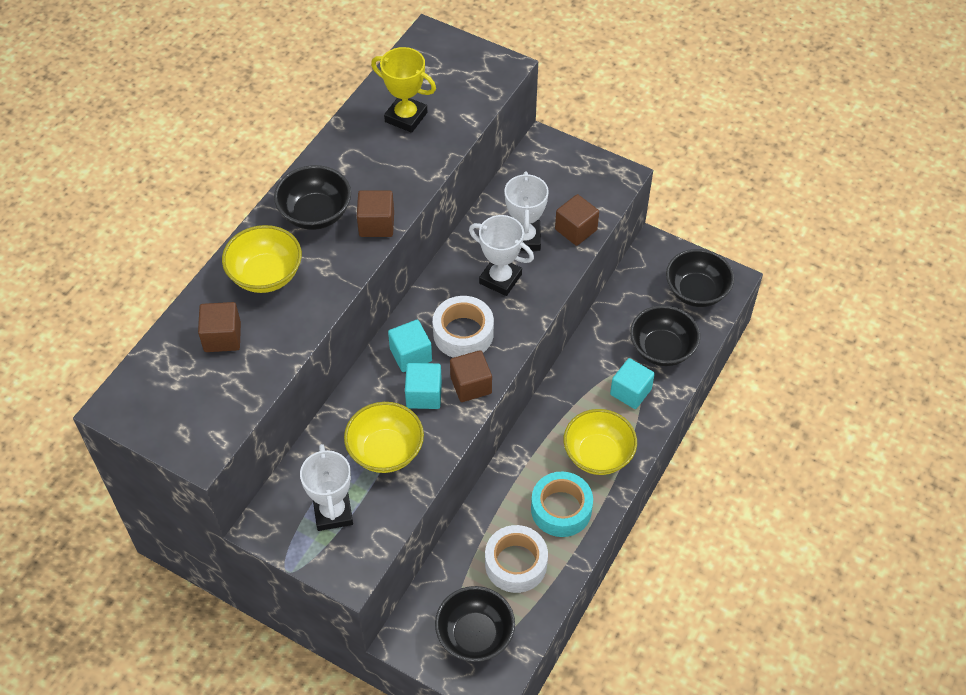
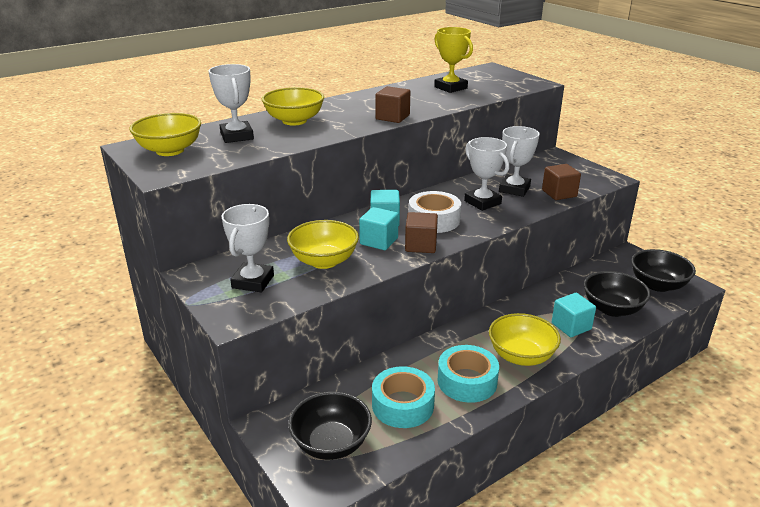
camera: 25 degrees right, 25 degrees down
(168, 398) = (170, 150): none -> yellow bowl
(222, 337) = (237, 136): brown cube -> white trophy
(315, 214) = (353, 107): black bowl -> none
(516, 563) = (402, 405): white tape -> turquoise tape

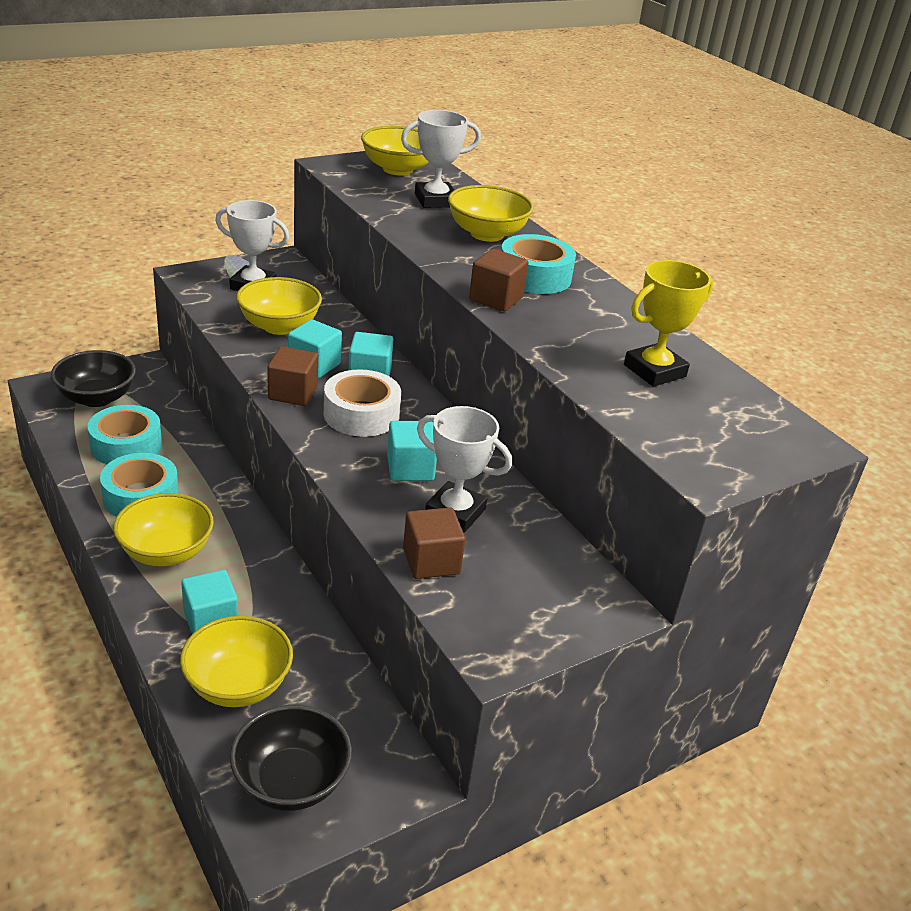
camera: 90 degrees right, 5 degrees up
(354, 109) = (534, 276): none -> turquoise tape
(482, 202) = (410, 468): white trophy -> turquoise cube
(612, 309) = (238, 685): black bowl -> yellow bowl

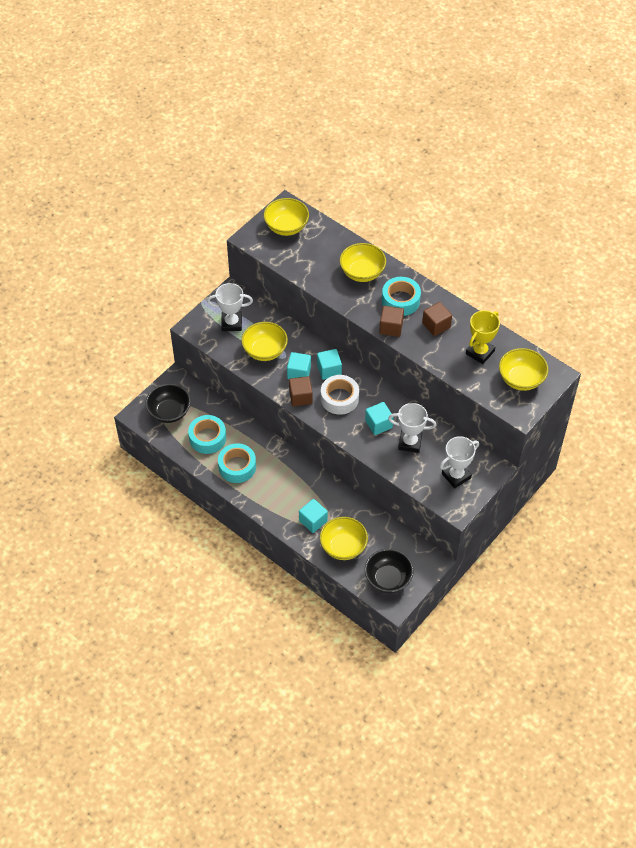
camera: 15 degrees left, 20 degrees up
(166, 552) = (270, 493): yellow bowl -> yellow bowl (521, 379)
(431, 561) = (412, 473): brown cube -> brown cube (436, 325)
(435, 200) = (322, 251): white trophy -> white trophy (456, 476)

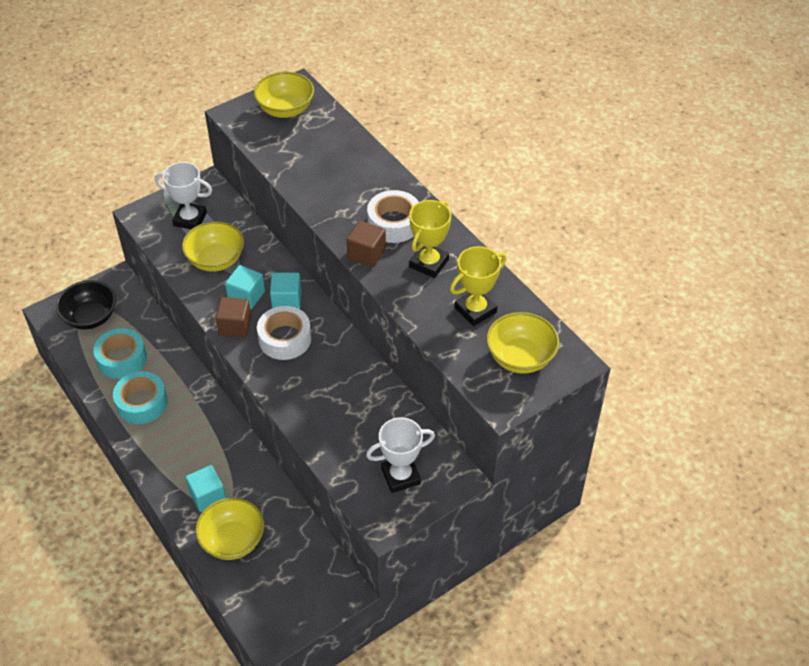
camera: 15 degrees right, 5 degrees down
(362, 272) = (358, 180): yellow bowl -> none
(378, 424) = (322, 383): turquoise cube -> none
(388, 579) = (274, 601): black bowl -> none
(400, 300) = (394, 223): turquoise tape -> white tape
(410, 442) = (354, 416): white trophy -> none
(436, 325) = (429, 263): brown cube -> yellow trophy

